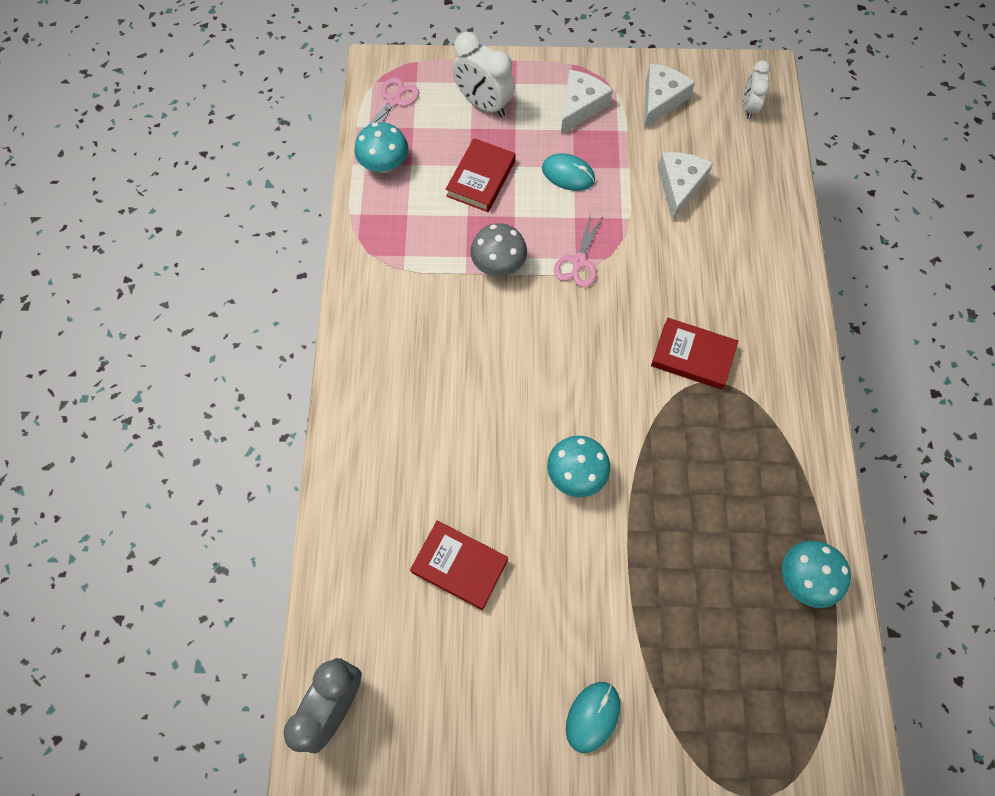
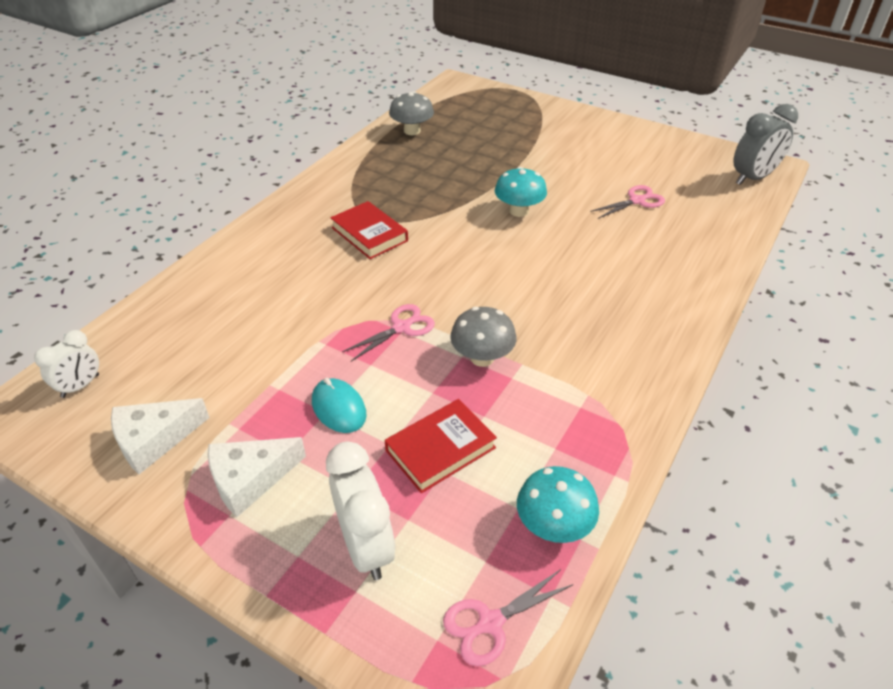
camera: 150 degrees left, 25 degrees down
(459, 566) = (637, 201): red book -> pink scissors
(592, 716) = (585, 130): turquoise mouse -> none
(679, 186) = (241, 346): white cheese -> none
(804, 577) = (412, 131): turquoise mushroom -> grey mushroom

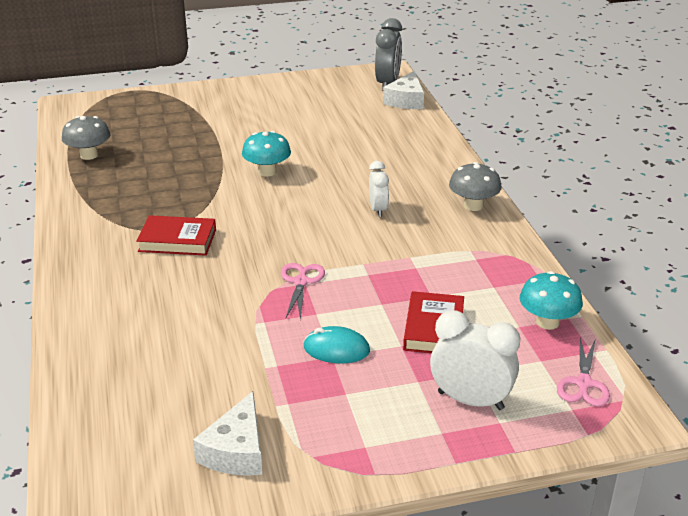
camera: 45 degrees left, 10 degrees down
(80, 386) = (110, 465): white clock -> white clock (378, 210)
(250, 479) = (345, 421): white cheese -> white cheese (406, 100)
(482, 357) = (381, 268): grey mushroom -> grey mushroom (473, 205)
(637, 201) = (337, 129): pink scissors -> none

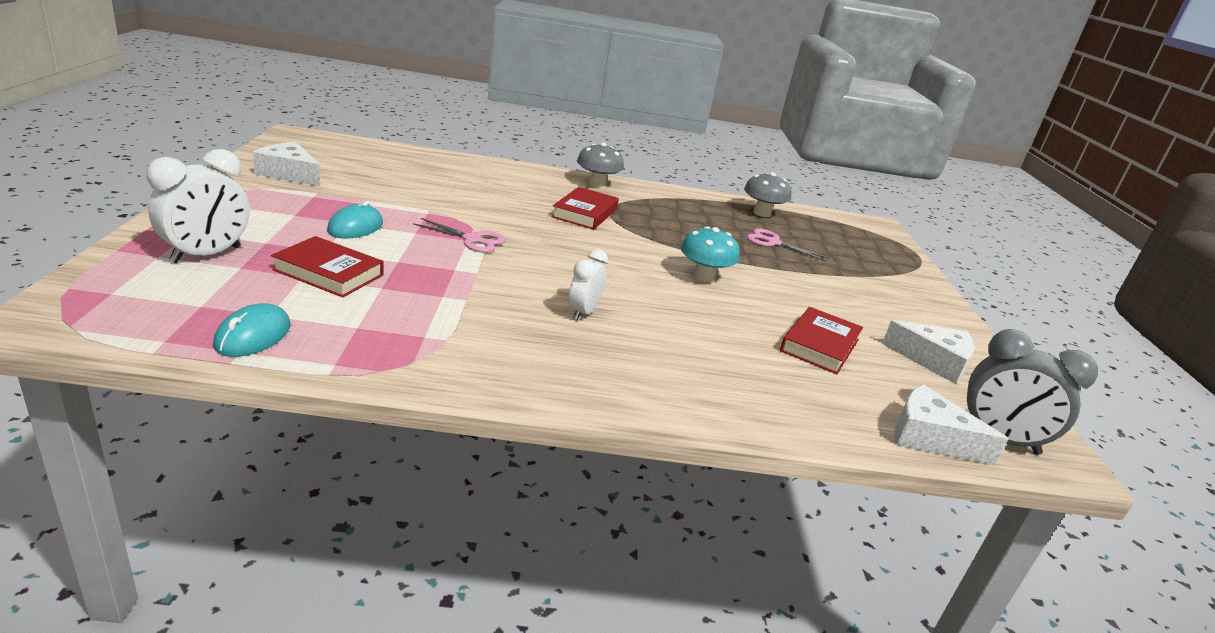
camera: 100 degrees right, 5 degrees down
(315, 95) = (933, 361): none -> white cheese
(333, 128) = (819, 345): none -> red book
(378, 210) = (583, 312): white clock -> white clock turned 105 degrees clockwise
(473, 205) = (553, 381): grey mushroom -> grey mushroom (597, 184)
(547, 322) = (253, 336): turquoise mushroom -> turquoise mouse
(583, 383) = (131, 315): pink scissors -> pink scissors (773, 243)

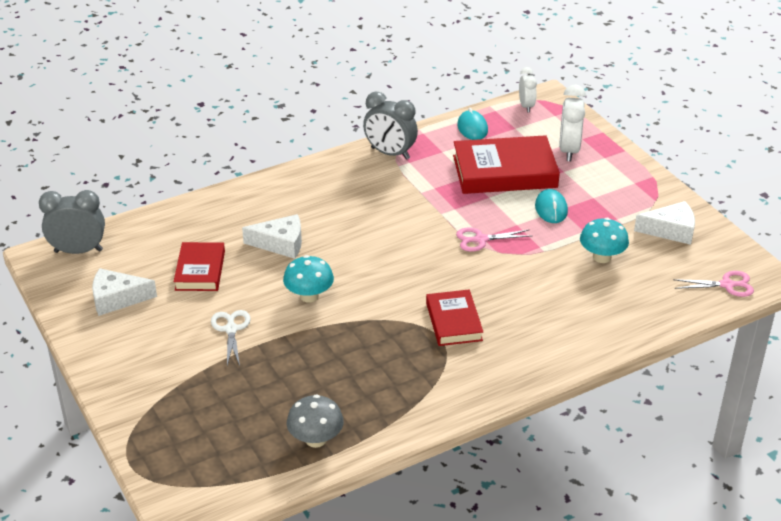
camera: 155 degrees right, 10 degrees up
(328, 272) = (504, 171): red book -> red book, size x1.70
(388, 188) = (602, 257): none -> turquoise mushroom
(431, 361) = (390, 153): none -> grey clock
(583, 312) = (355, 218): white clock -> white clock (526, 106)
(597, 184) = (493, 379): grey mushroom -> none
(773, 243) = (280, 384): pink scissors -> pink scissors (726, 285)
(802, 287) = (231, 329): none -> white scissors
(929, 437) = (121, 232): white cheese -> white cheese (280, 244)

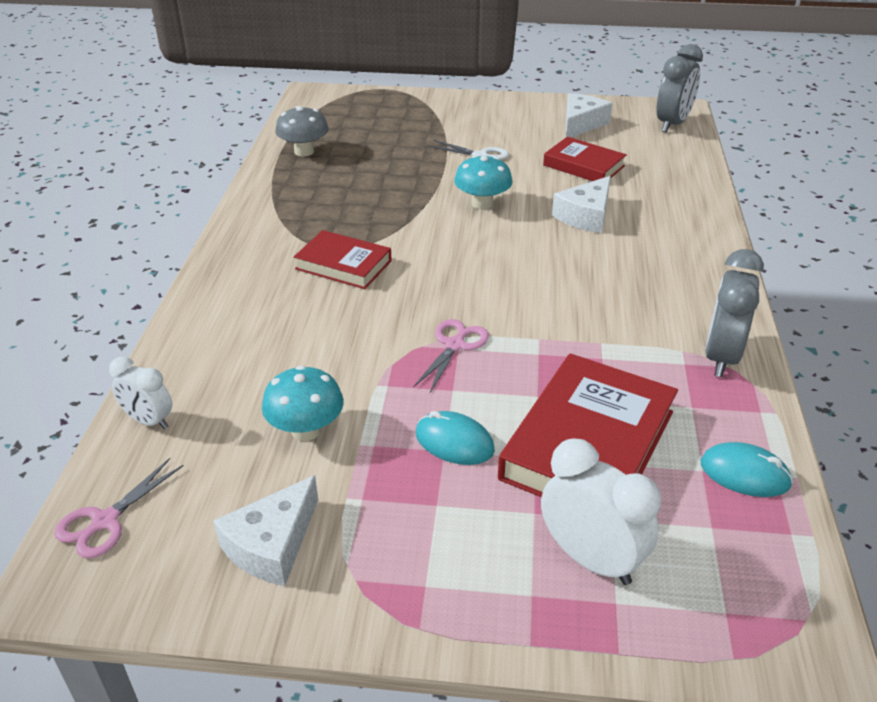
camera: 125 degrees right, 0 degrees up
(390, 153) = (721, 357): grey clock -> grey clock turned 45 degrees counterclockwise
(526, 106) = (786, 589): white clock -> white clock (149, 421)

